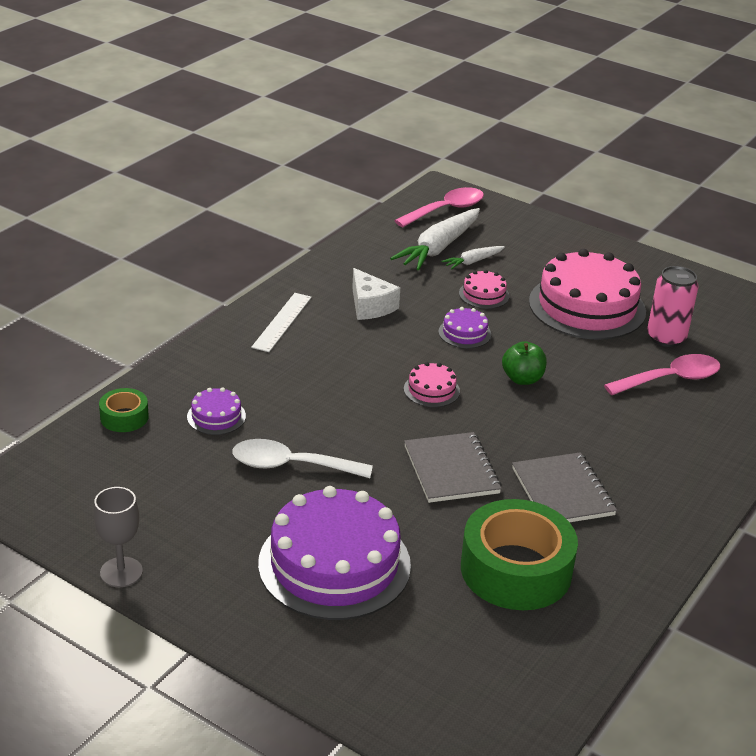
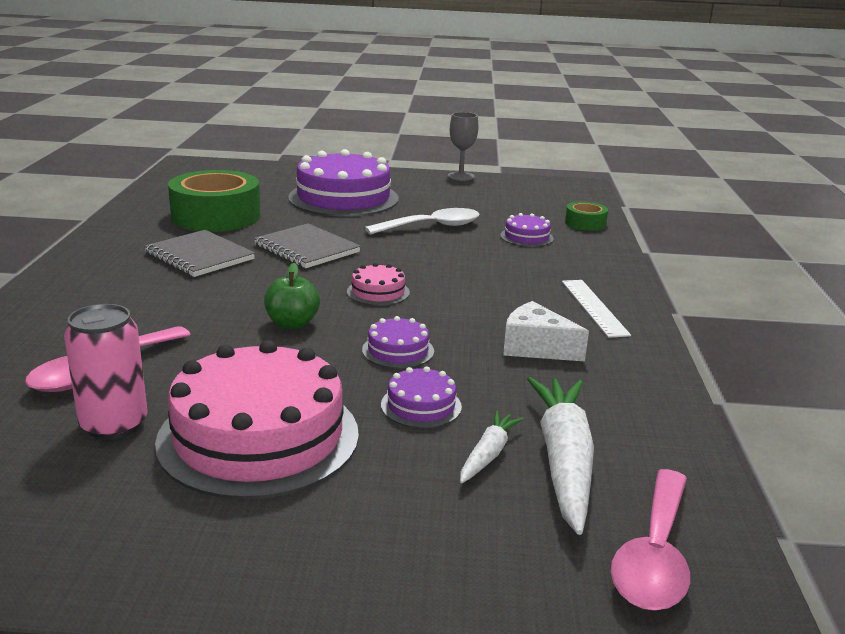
camera: 150 degrees right, 10 degrees down
(484, 294) = (421, 405): pink cake -> purple cake

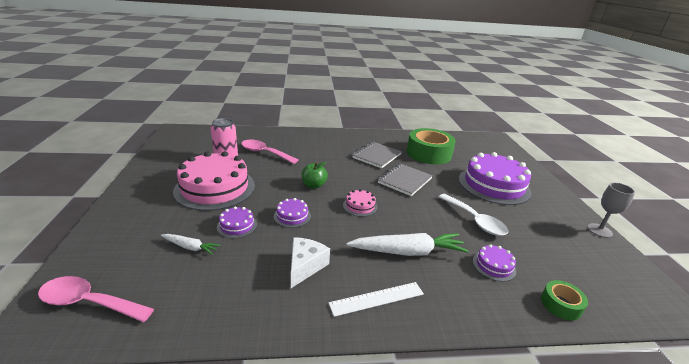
camera: 80 degrees right, 5 degrees up
(563, 460) = (179, 273): white carrot -> white carrot (408, 252)

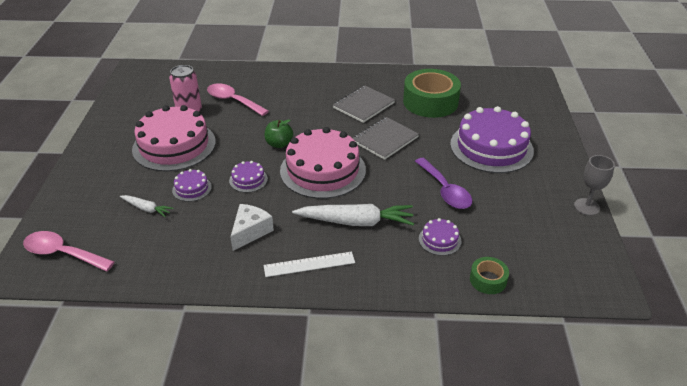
camera: 10 degrees right, 10 degrees up
(360, 206) = (323, 170): pink cake -> pink cake, size x2.29
(474, 220) = (445, 190): white spoon -> purple spoon

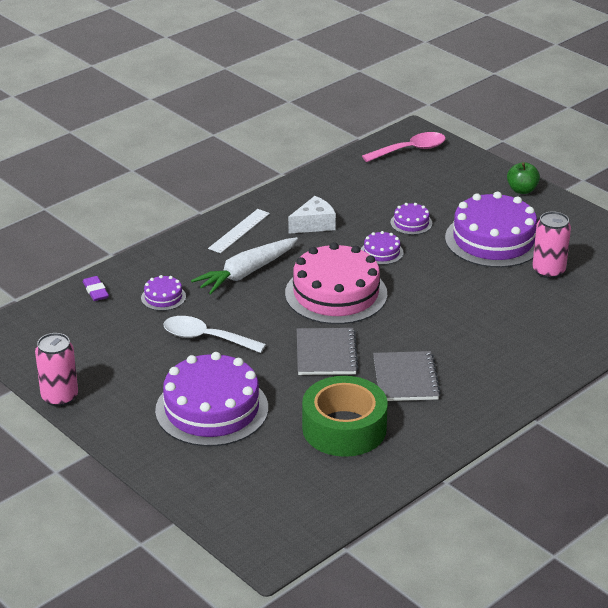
camera: 135 degrees right, 5 degrees down
(146, 209) = (414, 195): white carrot -> none
(174, 145) = (493, 240): pink cake -> purple cake
(233, 101) = (535, 304): pink spoon -> none
(250, 231) = (314, 224): white cheese -> white cheese turned 105 degrees counterclockwise
(279, 144) = (412, 292): green apple -> green apple (522, 190)
(445, 190) = (206, 338): purple spoon -> white spoon
(488, 280) = (95, 291): green tape -> purple eraser
(586, 207) = (59, 397): grey goblet -> pink can

